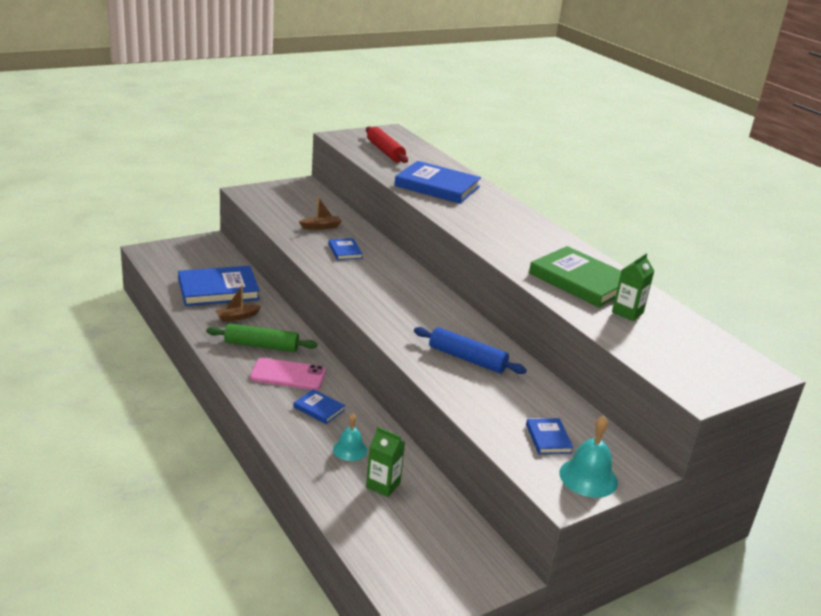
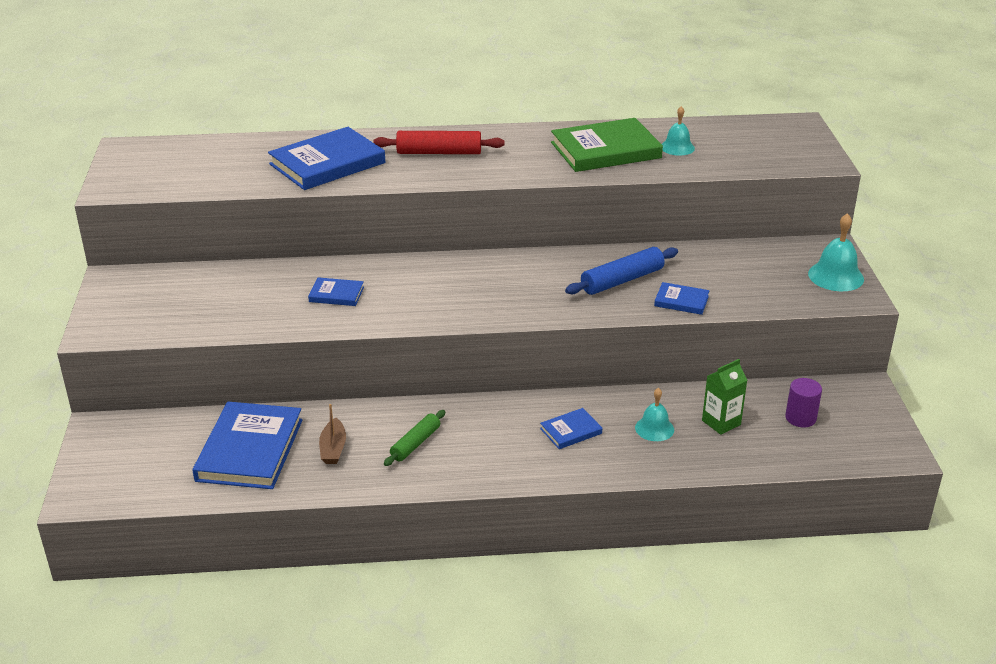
camera: 60 degrees left, 5 degrees up
(261, 346) = (415, 443): green rolling pin -> green rolling pin, size x0.66
(288, 375) = (491, 437): pink phone -> none
(321, 227) = (256, 296): brown boat -> none
(385, 151) = (192, 169): red rolling pin -> red rolling pin (439, 152)
(423, 533) = (800, 418): none -> purple cylinder
(548, 438) = (773, 277): blue book -> blue book (681, 301)
(627, 312) = (677, 147): green carton -> turquoise bell

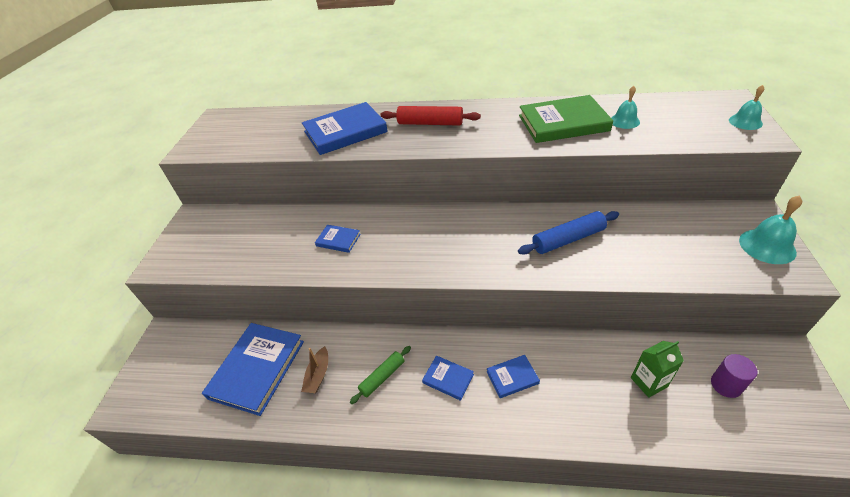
camera: 15 degrees right, 10 degrees up
(654, 428) = (586, 382): turquoise bell -> turquoise bell (745, 122)
(681, 301) = (620, 265): blue book -> blue book (448, 379)

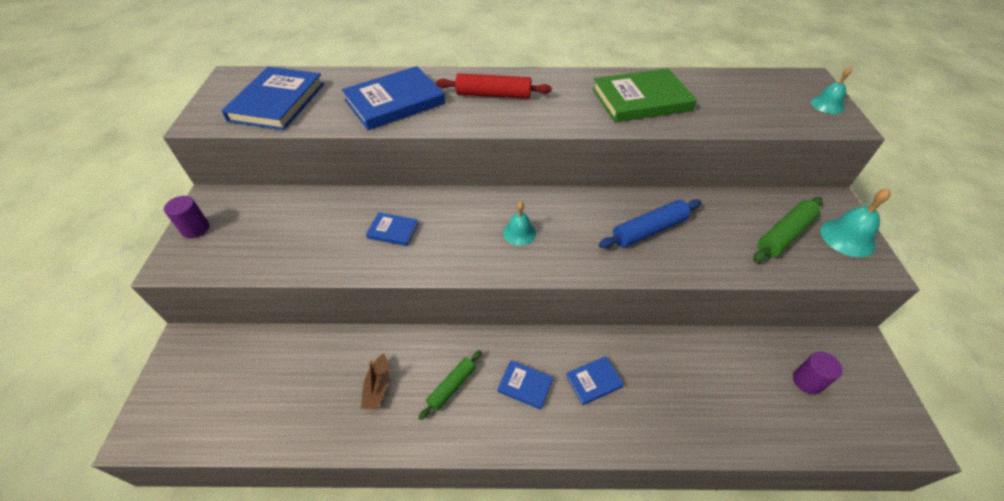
camera: 10 degrees left, 5 degrees up
(179, 238) = (195, 229): none -> purple cylinder
(257, 369) = (304, 382): blue book -> blue book (277, 102)
(624, 121) = (705, 99): turquoise bell -> turquoise bell (519, 233)
(648, 382) = (733, 381): green carton -> none
(701, 244) = (784, 235): none -> green rolling pin

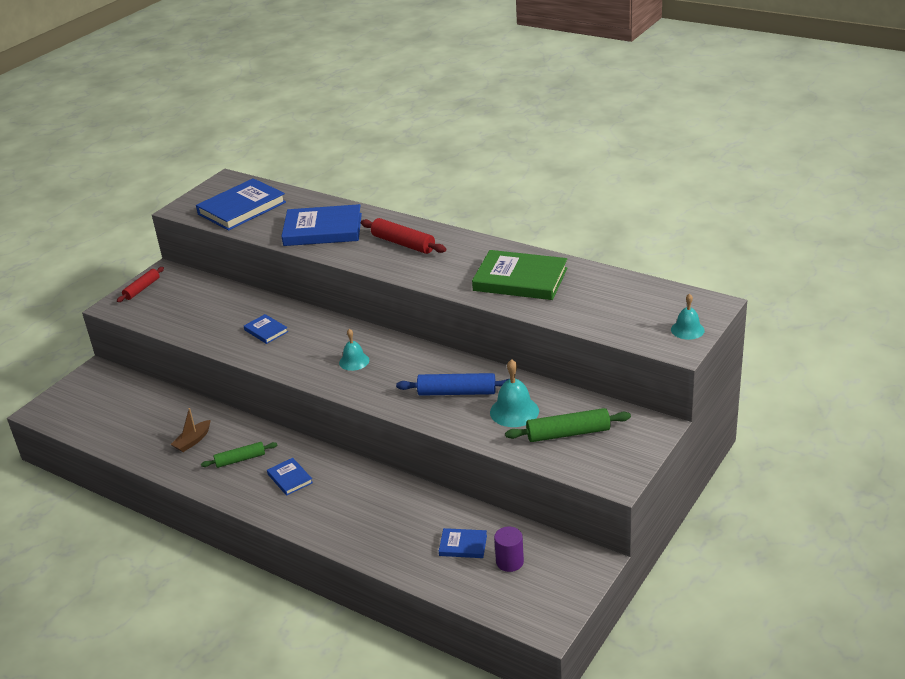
camera: 35 degrees right, 15 degrees down
(195, 229) = (142, 289): purple cylinder -> red rolling pin
(594, 381) = (341, 495): blue book -> blue book (463, 545)
(847, 237) = (623, 454): turquoise bell -> turquoise bell (514, 411)

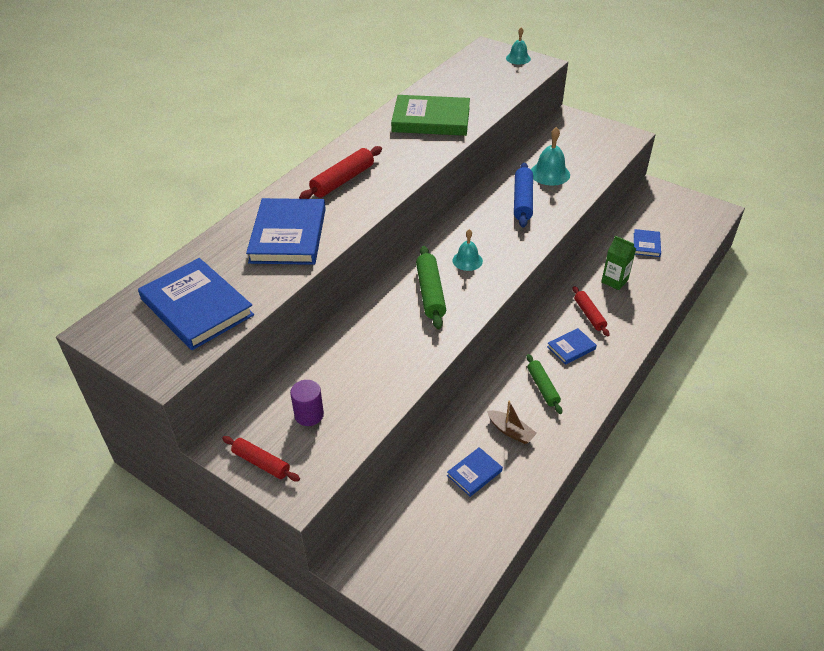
camera: 90 degrees left, 10 degrees up
(266, 331) = (398, 327): blue book -> blue book (474, 473)
(337, 492) = (589, 315): none -> red rolling pin
(393, 514) = (614, 281): none -> green carton
(509, 562) = (660, 223): purple cylinder -> purple cylinder (309, 415)
(520, 279) = (431, 120): green book -> green book turned 75 degrees clockwise
(568, 433) = (577, 151): green rolling pin -> green rolling pin (430, 293)

